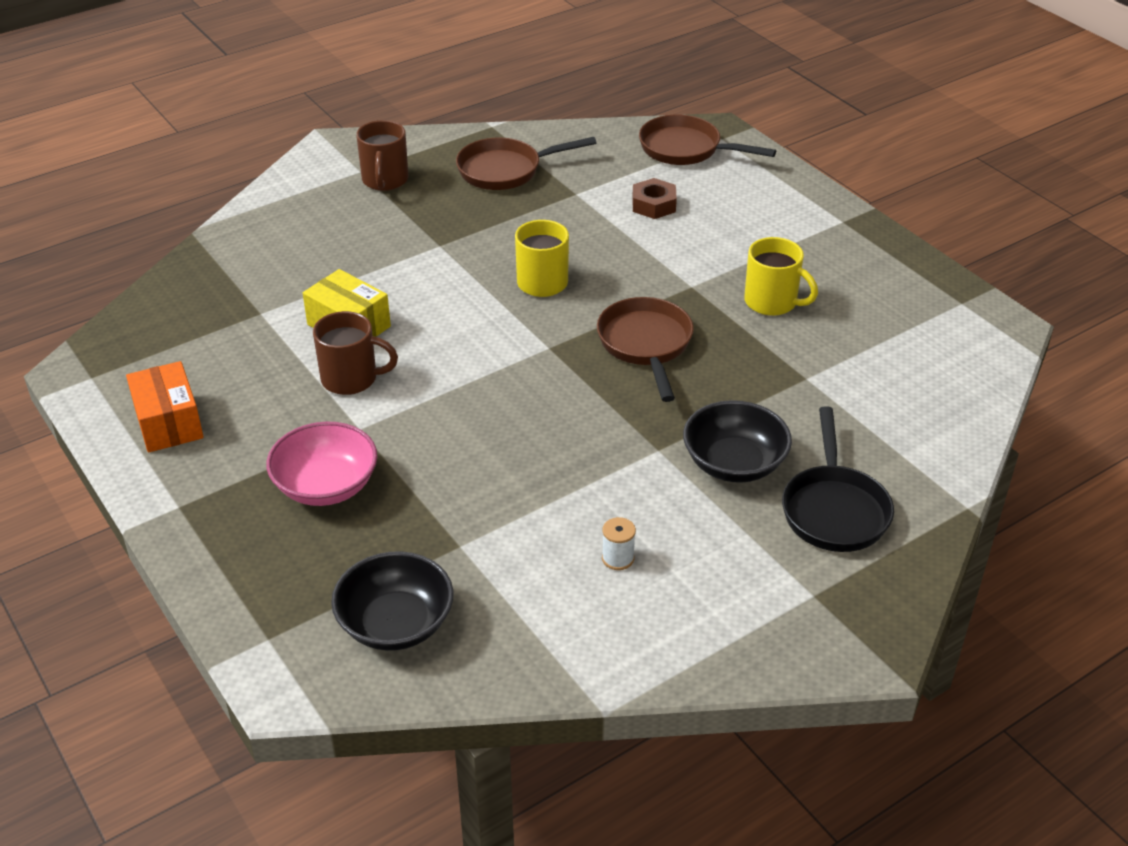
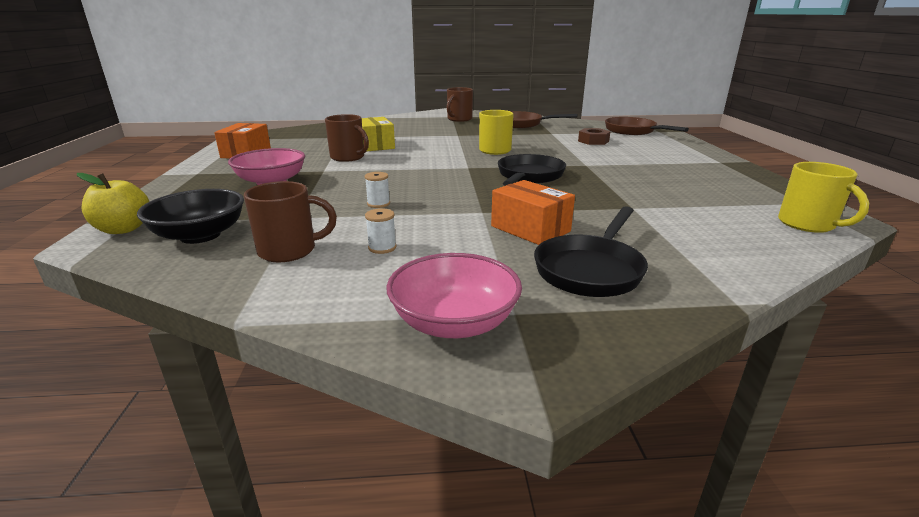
camera: 30 degrees right, 15 degrees down
(284, 654) = (123, 229): none -> yellow apple
(526, 480) = (378, 204): none -> white spool
(529, 604) = (289, 250): none -> brown mug
(646, 345) = (529, 176): brown pan -> black pan
(734, 463) = (530, 229): black bowl -> orange box
(772, 302) = (637, 178): yellow mug -> yellow mug (808, 224)
(777, 627) = (454, 322): none -> pink bowl

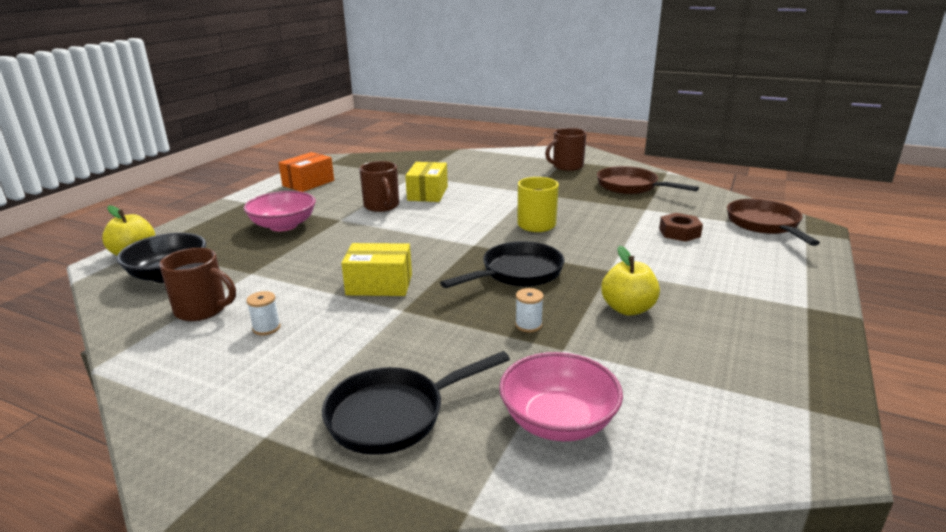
camera: 30 degrees right, 0 degrees up
(378, 204) = (329, 274): white spool -> white spool (528, 325)
(435, 201) = (379, 285): none -> yellow box
(454, 322) = (212, 427): pink bowl -> pink bowl (558, 421)
(530, 229) = (414, 345): orange box -> none
(632, 180) = (628, 309): none -> yellow apple
(808, 224) = (750, 445): yellow mug -> none

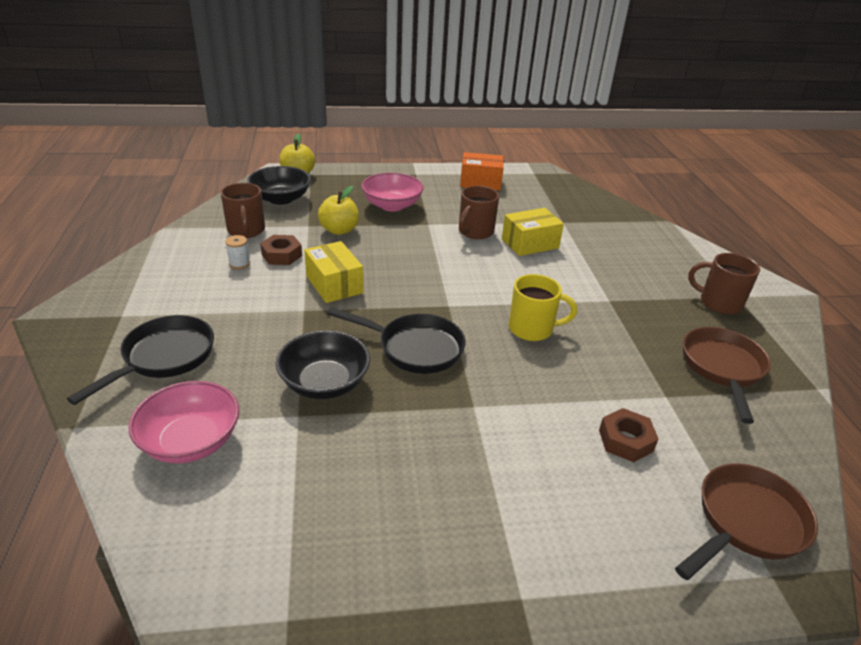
camera: 55 degrees right, 10 degrees up
(287, 300) = (282, 255): none -> brown nut
(394, 415) = (164, 357): black pan -> black pan turned 90 degrees clockwise
(528, 325) = (324, 383): white spool -> black bowl
(628, 309) = (400, 439): yellow apple -> yellow apple (339, 230)

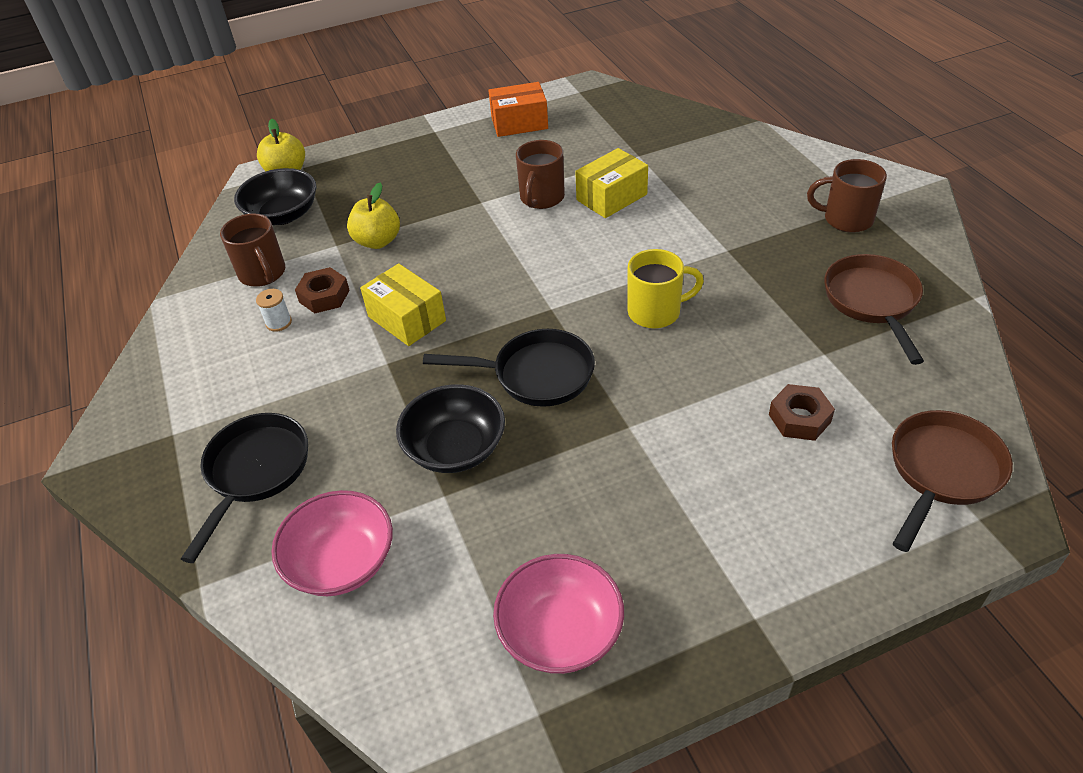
camera: 10 degrees left, 10 degrees up
(392, 205) = (426, 187): pink bowl -> pink bowl (560, 632)

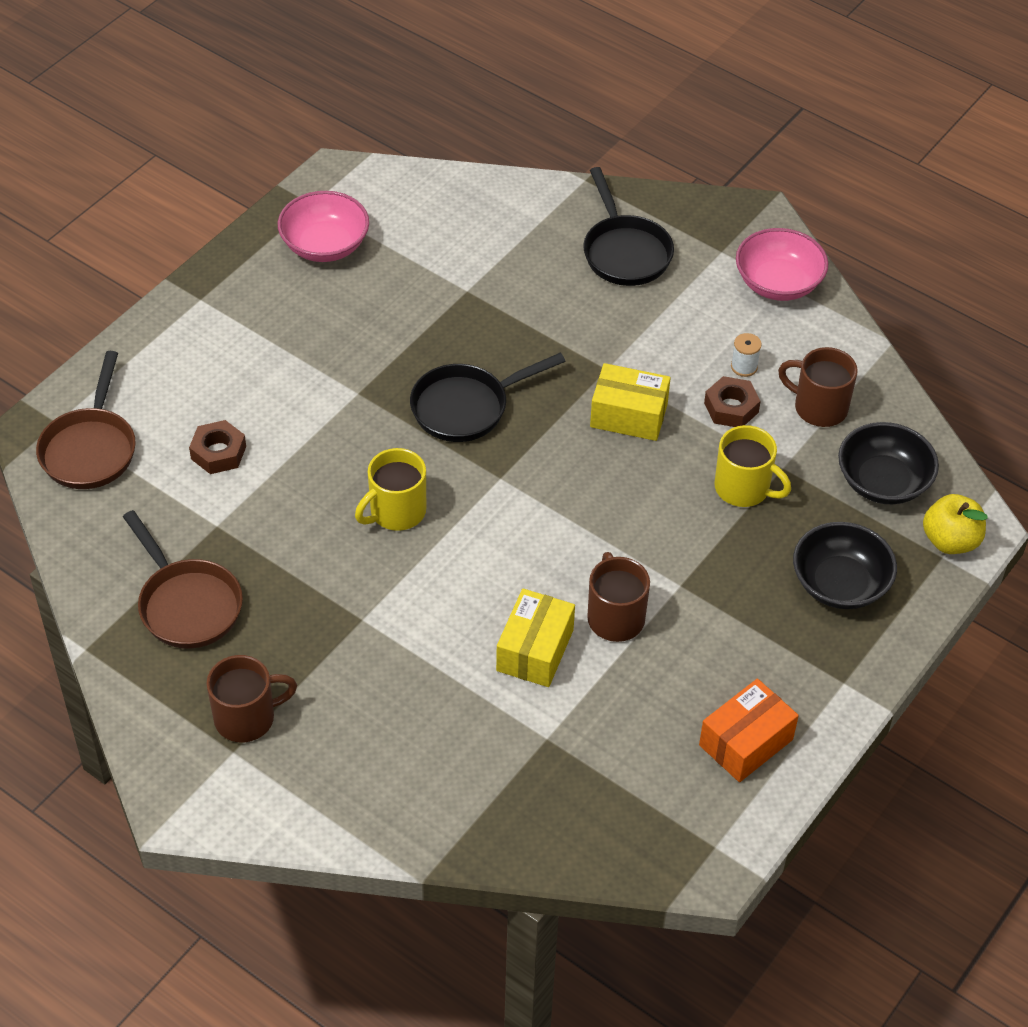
camera: 145 degrees right, 5 degrees up
(341, 562) = (503, 226): pink bowl -> pink bowl (778, 283)
(377, 241) = (744, 488): yellow apple -> yellow mug
(455, 448) = (486, 324): black bowl -> black bowl (840, 584)

